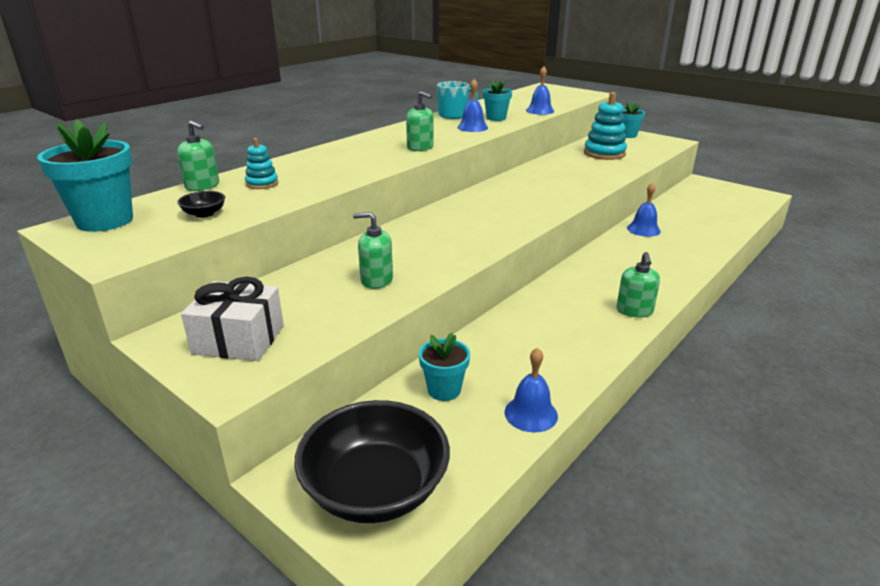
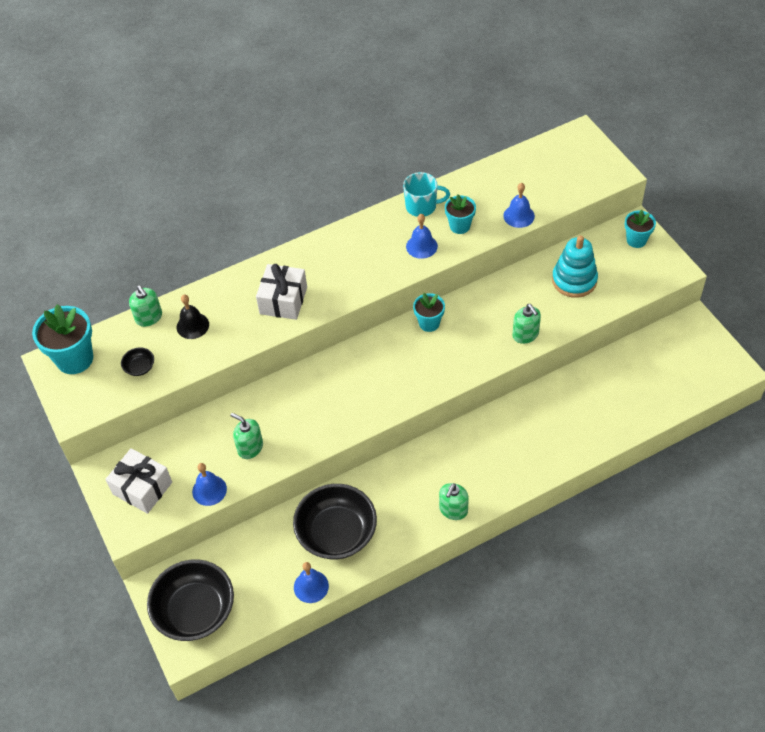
camera: 25 degrees right, 25 degrees up
(262, 184) = (192, 325): turquoise stacking toy -> black bell
(360, 161) = (283, 300): none -> white gift
(420, 147) = (347, 284): green soap dispenser -> green soap dispenser (525, 335)
(444, 390) = (269, 547): turquoise flower pot -> turquoise flower pot (429, 323)
(522, 357) = (337, 533): none -> black bowl
(643, 229) = (553, 397): blue bell -> blue bell (209, 490)

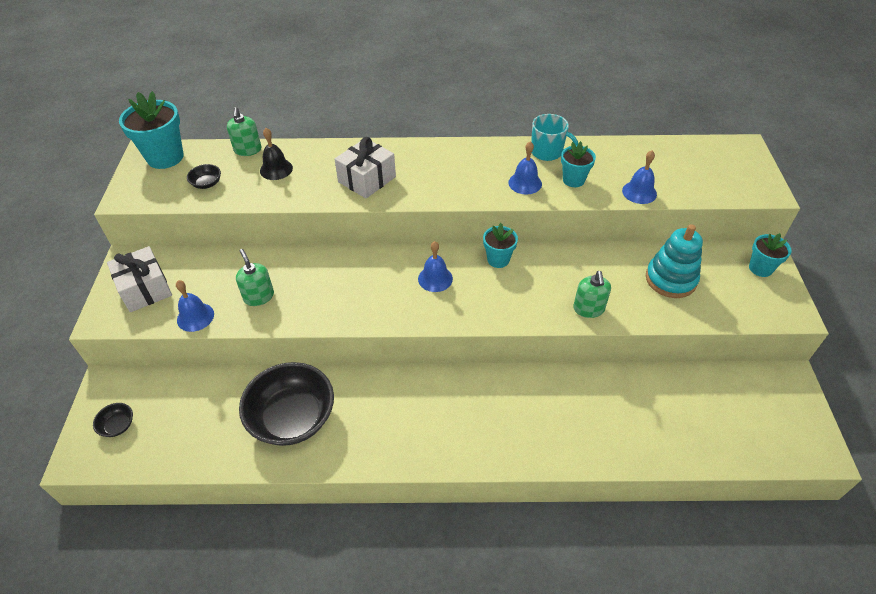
camera: 25 degrees right, 5 degrees down
(195, 611) = (118, 425): black bowl -> black bowl, size x0.41
(311, 586) = (231, 457): blue bell -> blue bell (435, 278)
(453, 510) = (418, 451): green soap dispenser -> none

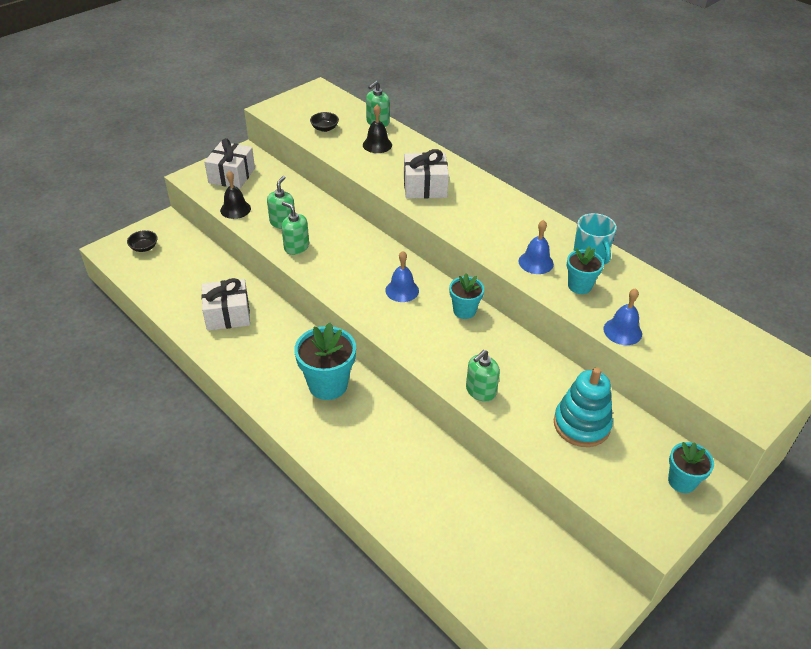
camera: 45 degrees right, 5 degrees down
(165, 157) = (324, 98): turquoise flower pot -> turquoise flower pot (328, 385)
(195, 317) = (235, 209): blue bell -> black bell
(292, 417) = (228, 315): black bowl -> white gift
(302, 308) = (296, 247): none -> green soap dispenser

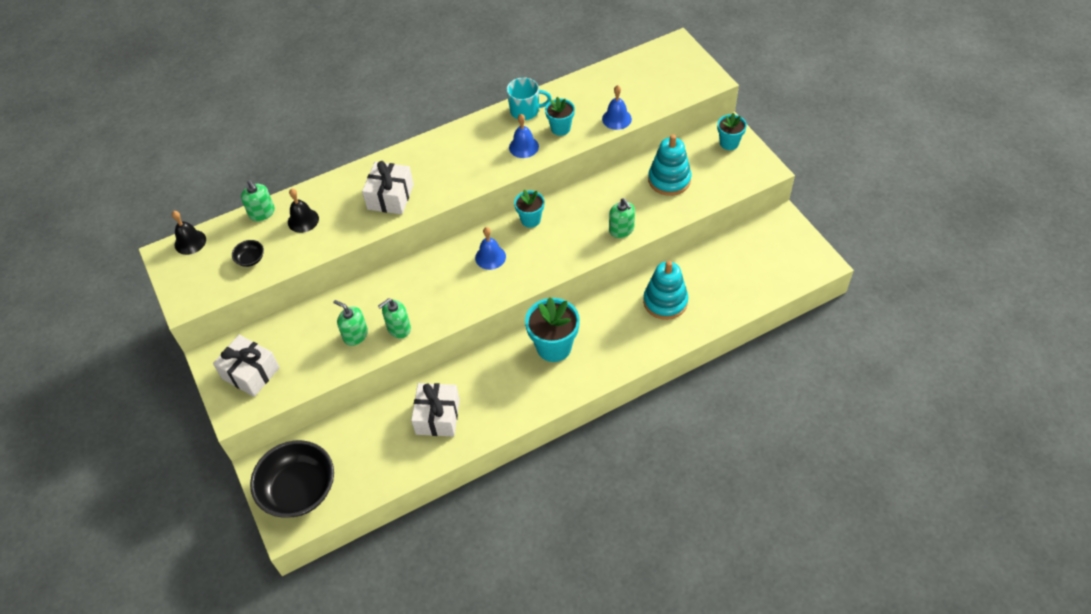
camera: 70 degrees left, 10 degrees up
(144, 247) = (299, 490): black bowl -> black bowl, size x2.42
(235, 209) = (314, 375): black bell -> black bell (190, 242)
(419, 476) = (665, 302): none -> turquoise stacking toy

